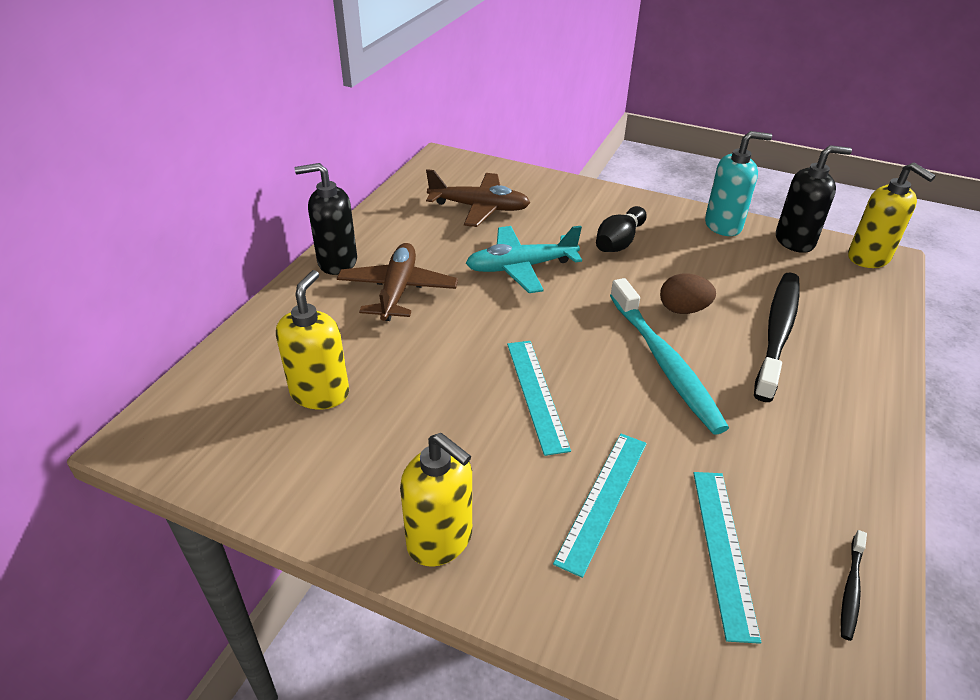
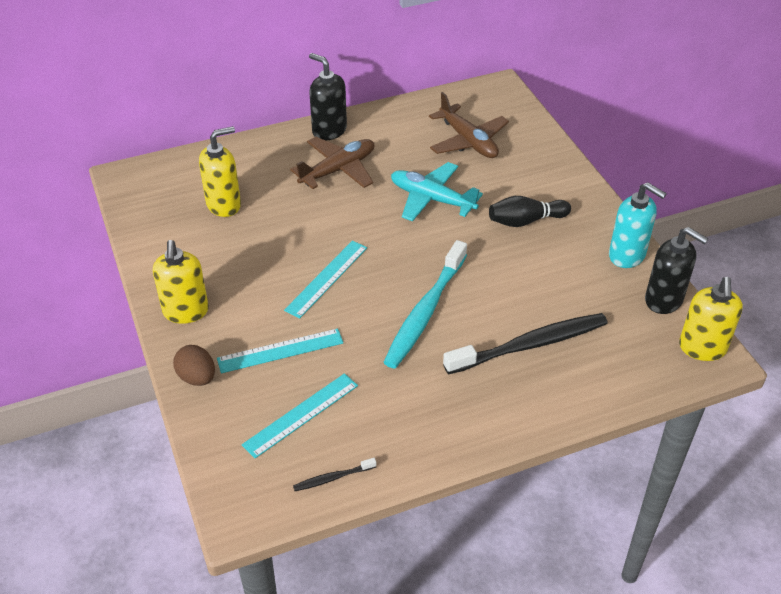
camera: 45 degrees right, 5 degrees up
(683, 310) = (492, 290): brown egg -> brown egg (197, 377)

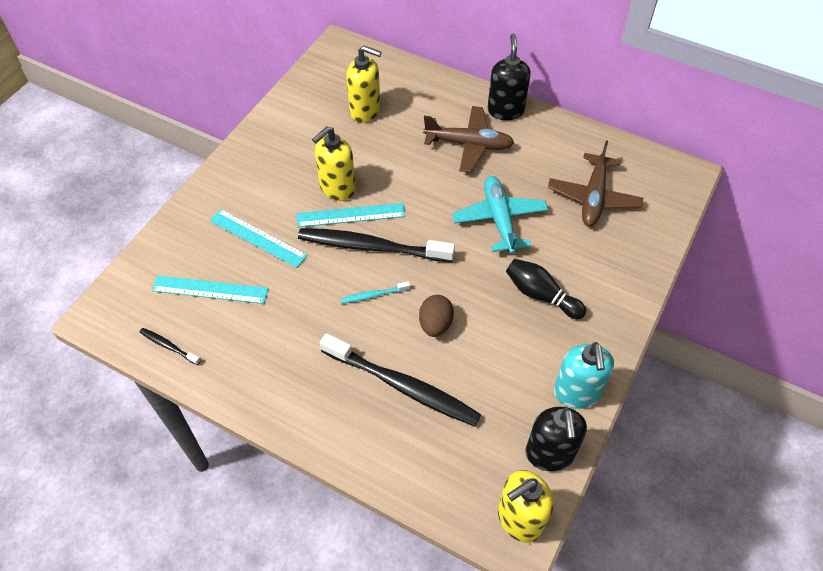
camera: 50 degrees right, 10 degrees up
(186, 311) = (247, 164): yellow soap dispenser -> yellow soap dispenser (337, 188)
(197, 377) = (195, 211): brown egg -> brown egg (435, 324)
(375, 285) = (371, 247): none -> black toothbrush
(425, 312) = (373, 295): turquoise toothbrush -> turquoise toothbrush, size x0.43

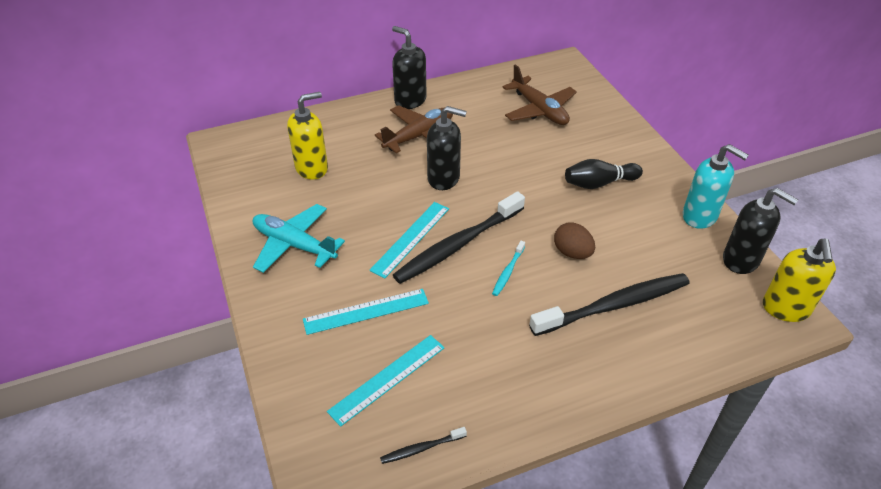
camera: 50 degrees left, 10 degrees down
(337, 188) = (373, 230): yellow soap dispenser -> none
(436, 191) = (444, 178): none -> black soap dispenser
(499, 219) = (508, 163): turquoise plane -> turquoise plane (294, 245)

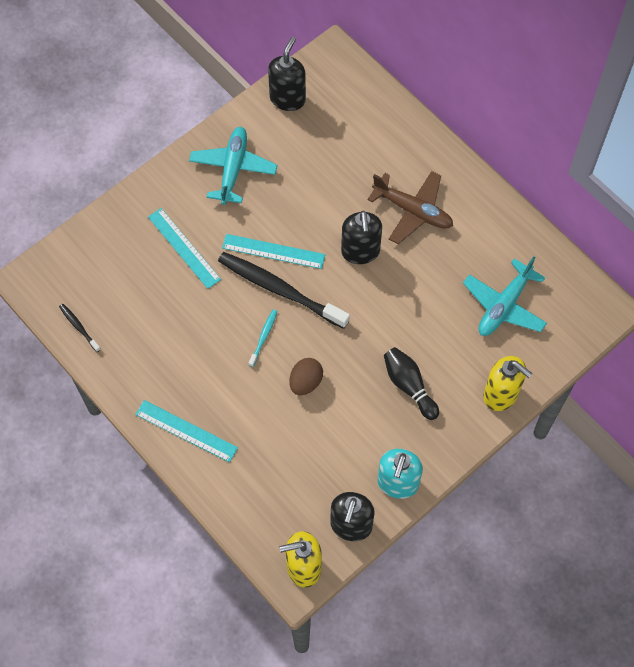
camera: 70 degrees right, 20 degrees up
(312, 168) = (329, 142): yellow soap dispenser -> yellow soap dispenser (501, 395)
(388, 379) = (127, 286): turquoise ruler -> turquoise ruler (186, 431)
(410, 100) = (465, 183): black soap dispenser -> black soap dispenser (287, 98)
(508, 272) = (263, 337): turquoise toothbrush -> turquoise toothbrush turned 105 degrees clockwise
(539, 110) = (504, 305): brown plane -> turquoise plane
(614, 305) = (256, 427): black toothbrush -> none

